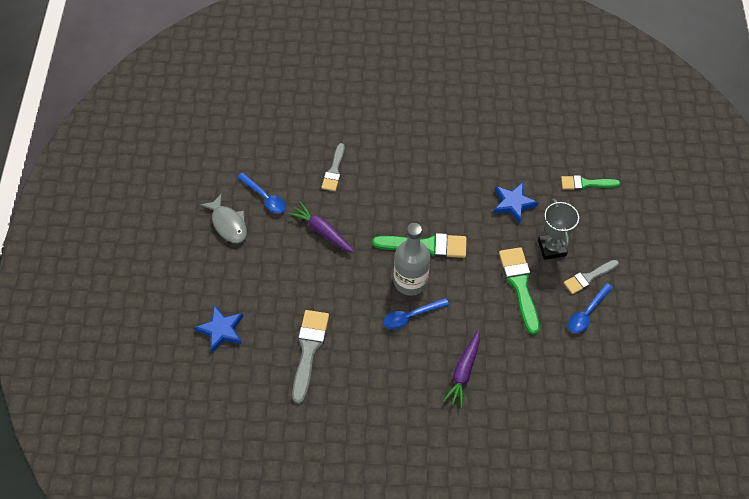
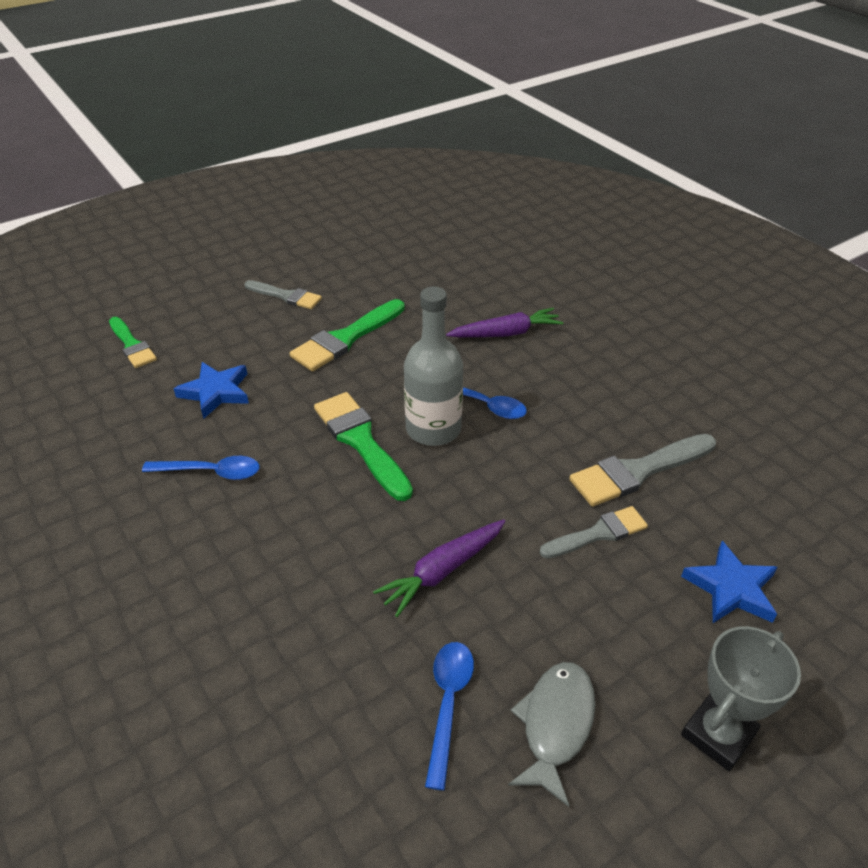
camera: 125 degrees left, 15 degrees down
(322, 231) = (442, 571): purple carrot -> purple carrot turned 45 degrees clockwise
(334, 170) = (302, 631): grey brush -> grey brush (598, 533)
(551, 248) = (266, 335): grey trophy -> grey trophy (718, 734)
(587, 313) = (337, 282): blue spoon -> blue spoon (211, 472)

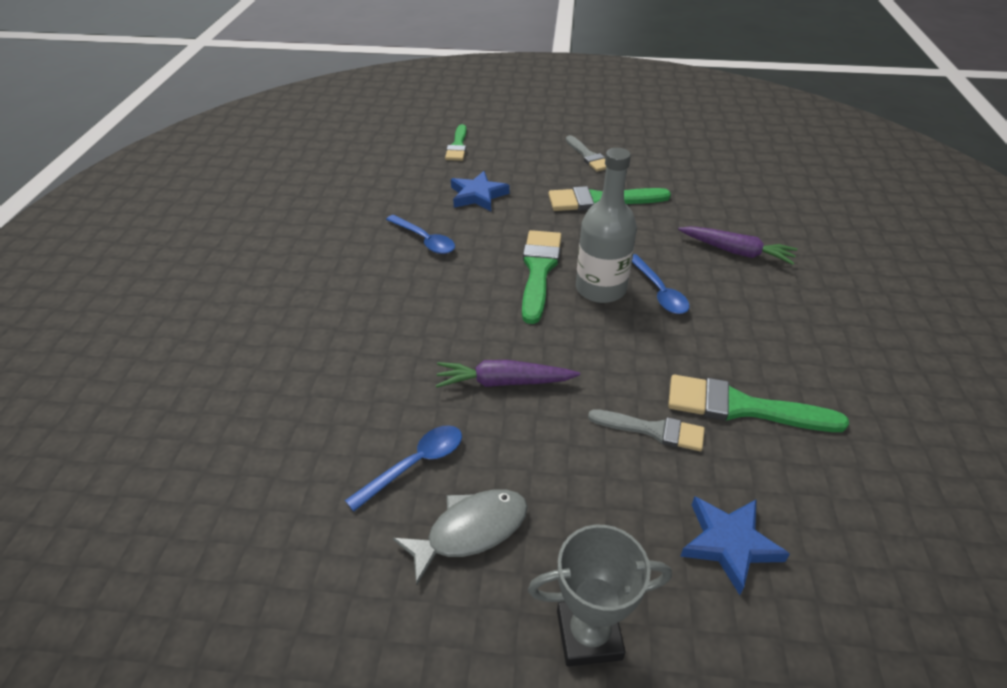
camera: 40 degrees right, 0 degrees up
(638, 471) = (742, 407): grey brush -> green brush

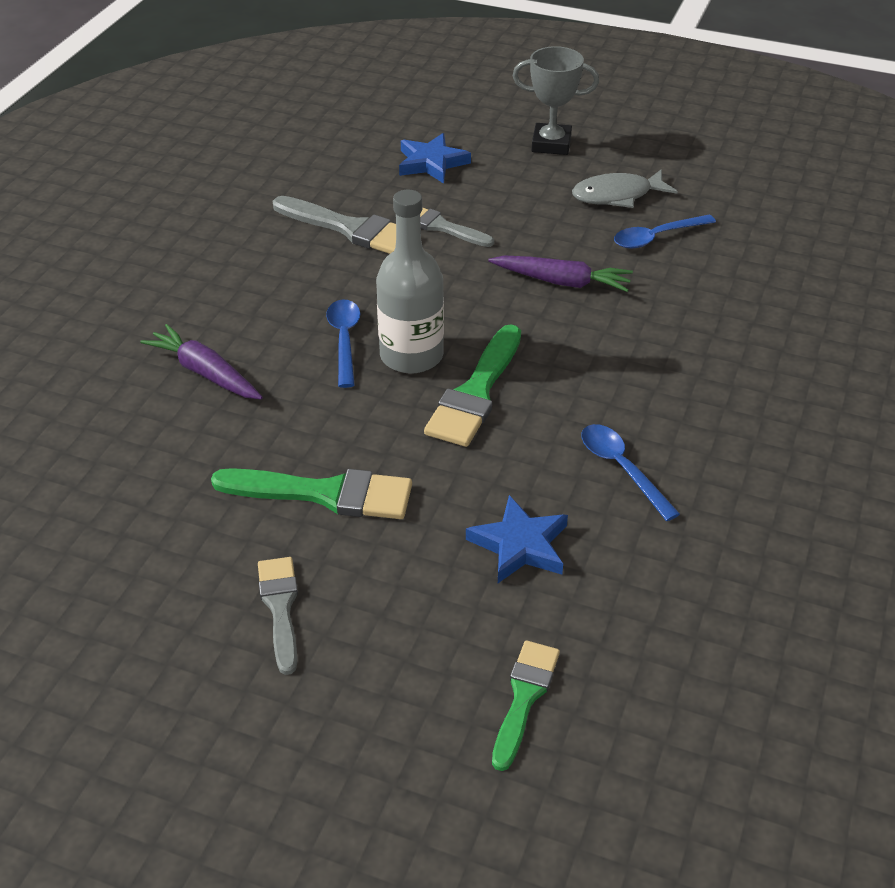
camera: 165 degrees left, 0 degrees up
(742, 407) = (350, 229): green brush -> grey brush

